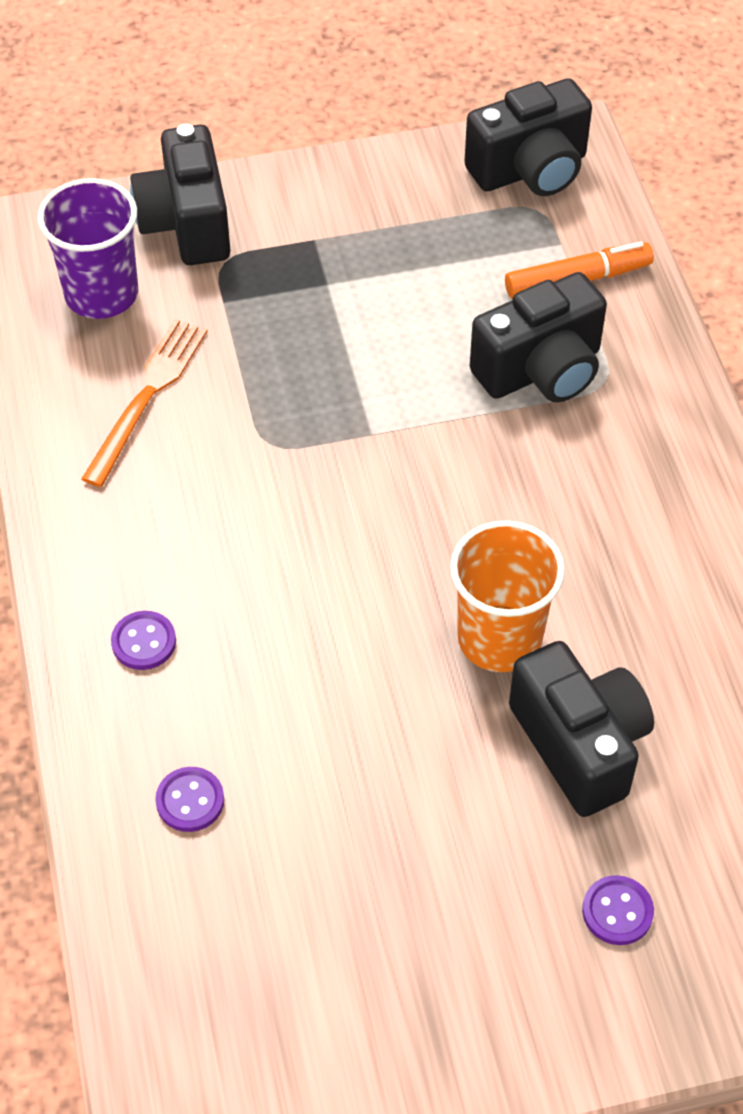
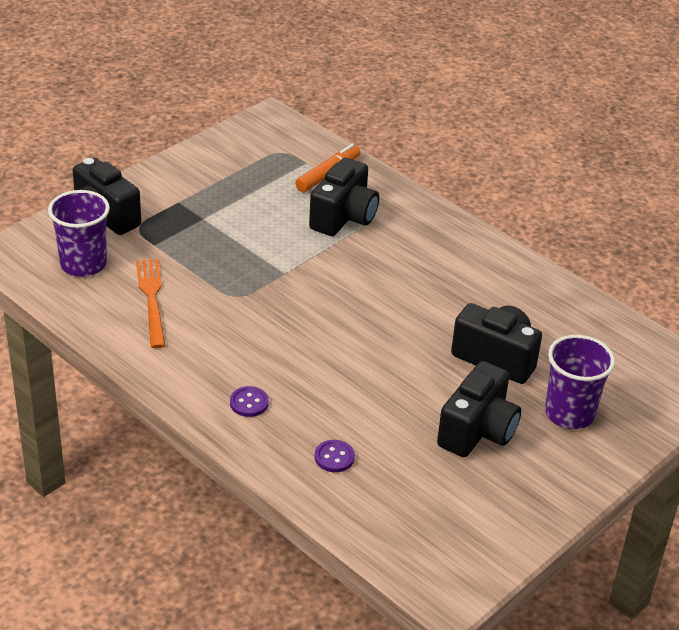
camera: 35 degrees left, 15 degrees down
(499, 638) = (422, 331): orange cup -> none
(530, 170) = (263, 137): black camera -> black camera (477, 431)
(617, 911) = (569, 413): purple button -> purple cup

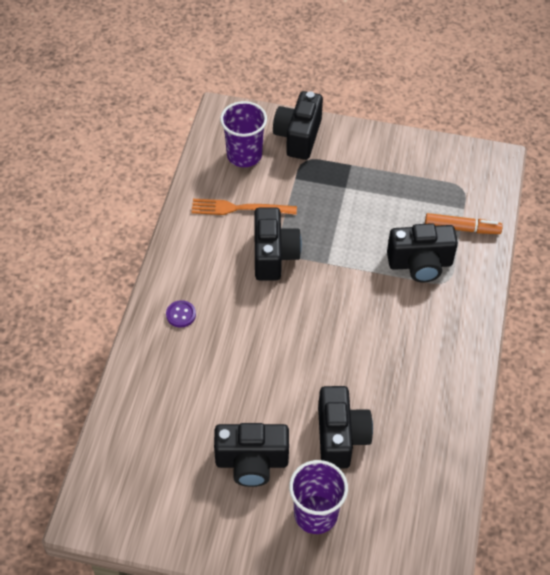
camera: 60 degrees right, 15 degrees up
(152, 299) = (239, 208): orange fork -> orange fork turned 135 degrees counterclockwise
(238, 303) = (273, 255): none -> black camera
(334, 457) = (164, 389): purple button -> none

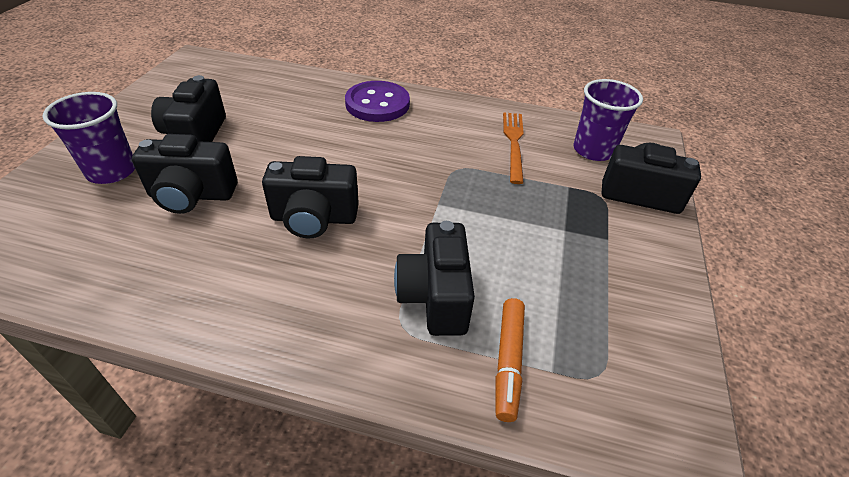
camera: 90 degrees right, 10 degrees down
(181, 314) = (377, 104): purple button -> purple button, size x2.20
(273, 255) = (449, 163): black camera -> black camera (314, 218)

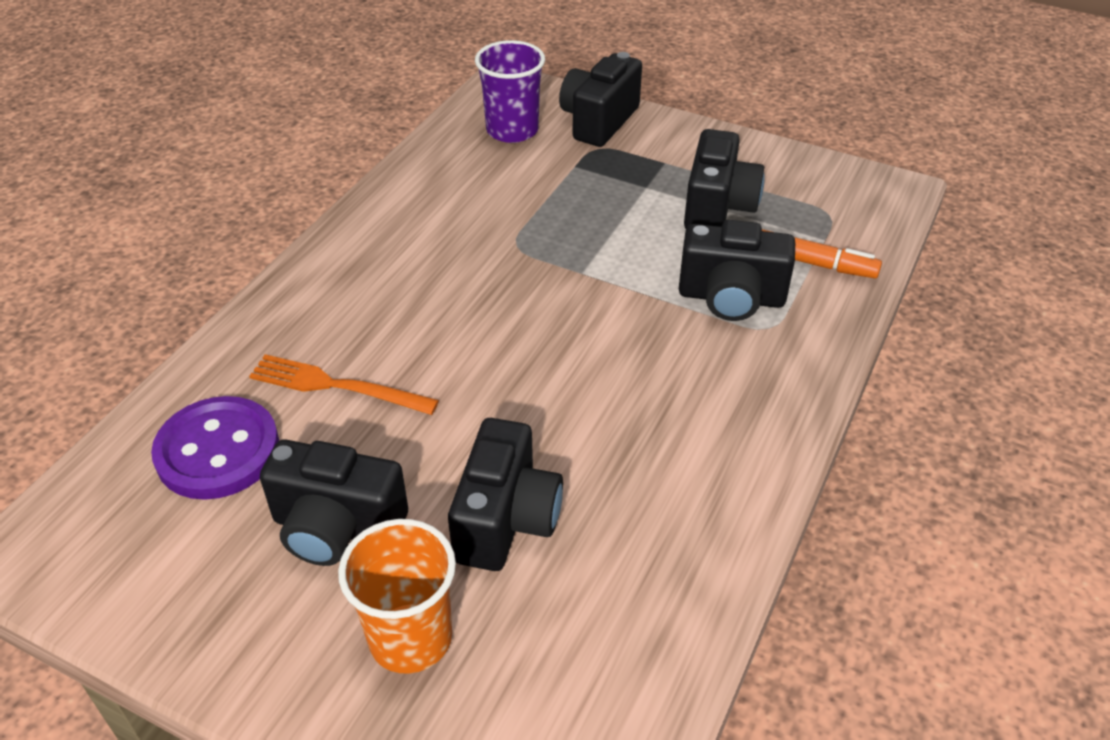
camera: 75 degrees left, 0 degrees up
(112, 171) = (410, 638): purple cup -> orange cup
(314, 218) = (586, 386): black camera -> black camera (717, 207)
(377, 104) = (327, 299): purple button -> purple button (218, 451)
(514, 143) = (477, 187): orange fork -> orange fork (337, 386)

